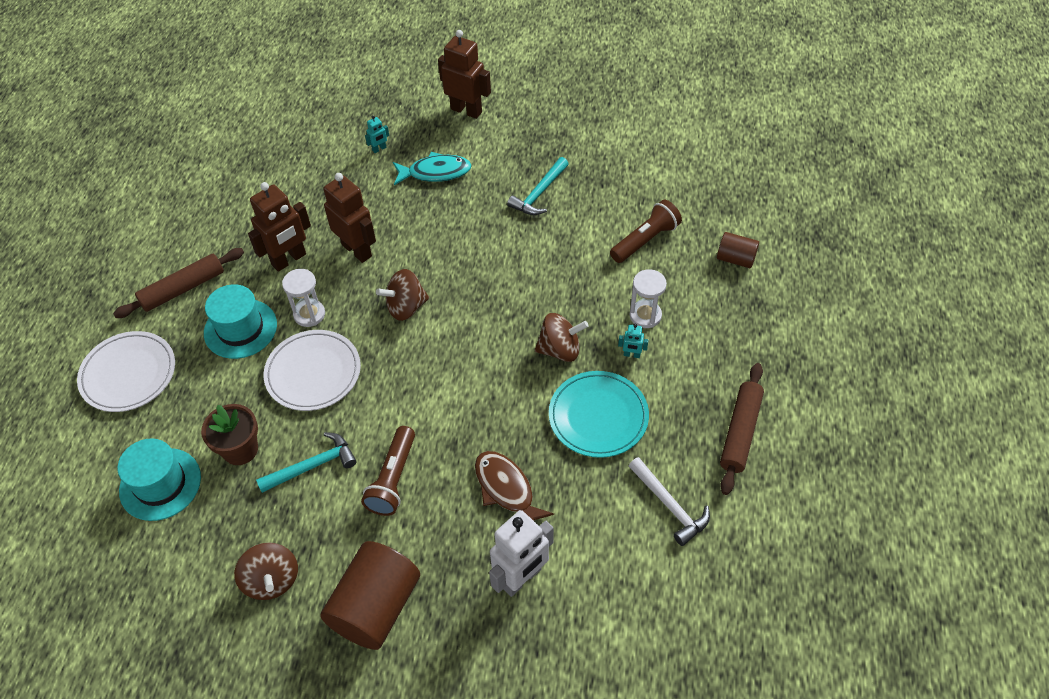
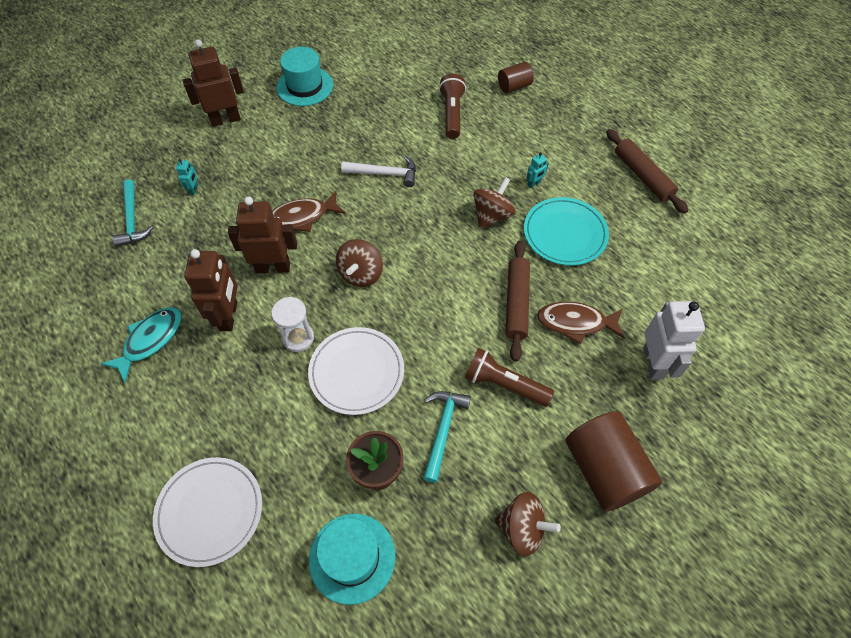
camera: 50 degrees left, 5 degrees up
(183, 289) = (167, 410): brown rolling pin -> brown rolling pin (516, 303)
(240, 328) = (258, 394): turquoise hat -> turquoise hat (305, 86)
(393, 479) = (504, 384): brown flashlight -> brown flashlight turned 150 degrees clockwise
(422, 230) = (302, 217): none -> brown fish
(435, 172) = (259, 174): turquoise fish -> turquoise fish (150, 340)
(539, 193) = (350, 135): turquoise hammer -> turquoise hammer (132, 220)
(645, 315) = (510, 156): white hourglass -> none
(670, 505) = (665, 246): white hammer -> white hammer (385, 173)

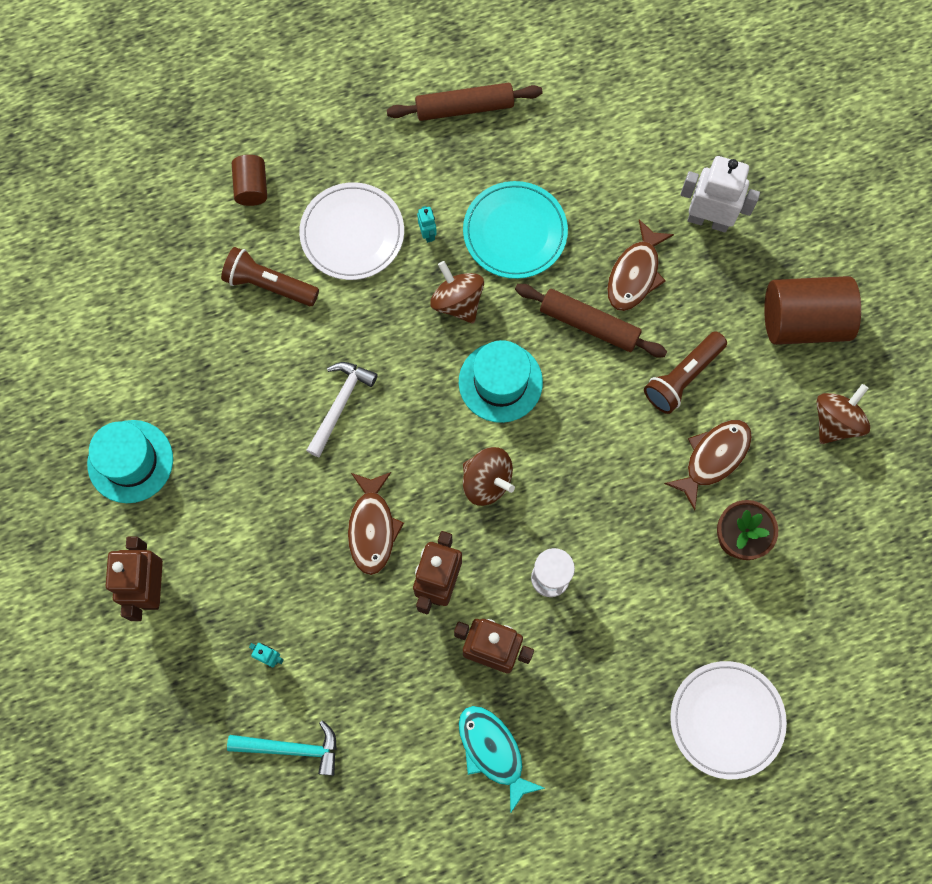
camera: 70 degrees left, 15 degrees up
(352, 557) = (815, 589): turquoise hat -> turquoise hat (500, 382)
(357, 372) = (616, 525): white plate -> white plate (352, 233)
(443, 430) = (713, 458): turquoise hammer -> brown fish

